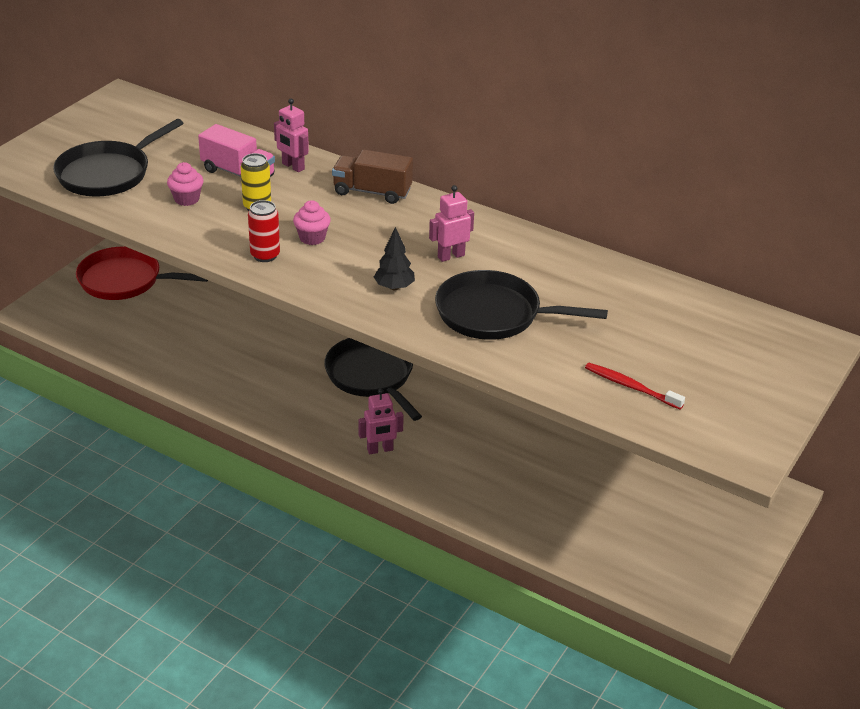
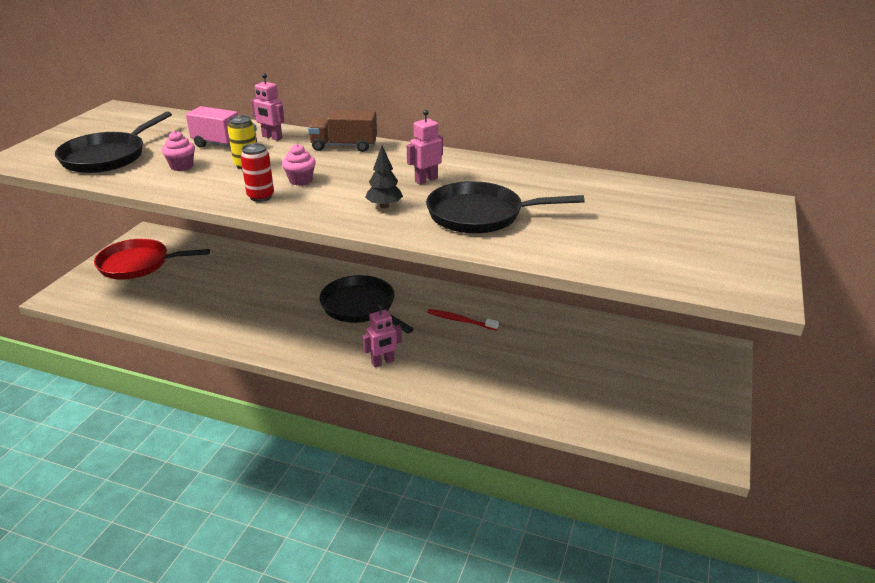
camera: 10 degrees left, 5 degrees down
(631, 387) = (627, 253): red toothbrush -> red toothbrush (461, 321)

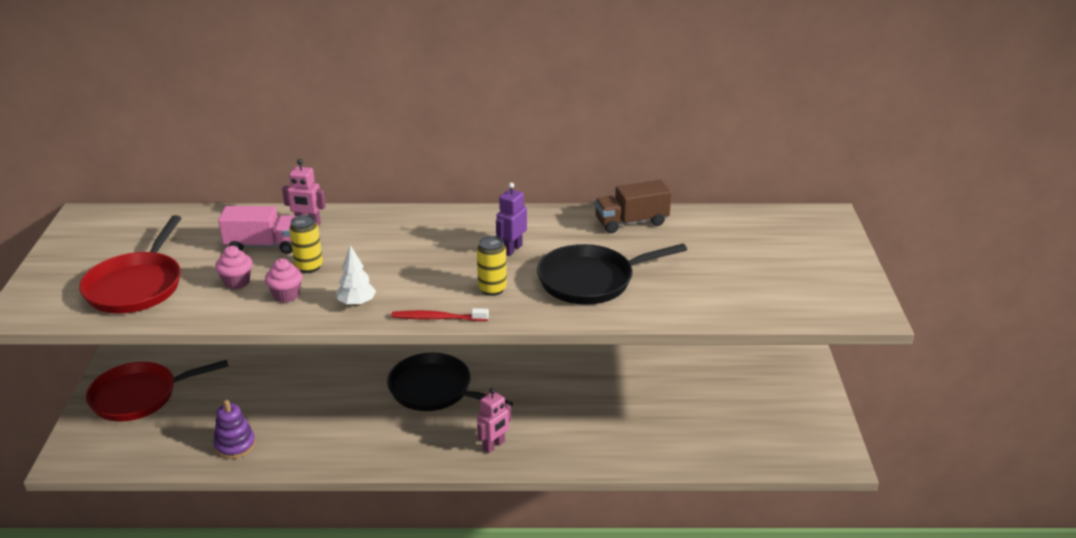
camera: 20 degrees left, 0 degrees up
(107, 157) = (136, 286): black pan -> red pan
(179, 314) = (235, 445): none -> purple stacking toy
(260, 196) = (357, 303): red can -> white tree
(300, 180) = (383, 275): pink cupcake -> pink cupcake (286, 295)
(344, 146) = (397, 222): brown truck -> brown truck (631, 222)
(384, 206) = (492, 289): black tree -> yellow can
(426, 180) = (512, 249): pink robot -> purple robot
(461, 321) = (547, 381): red toothbrush -> red toothbrush (438, 318)

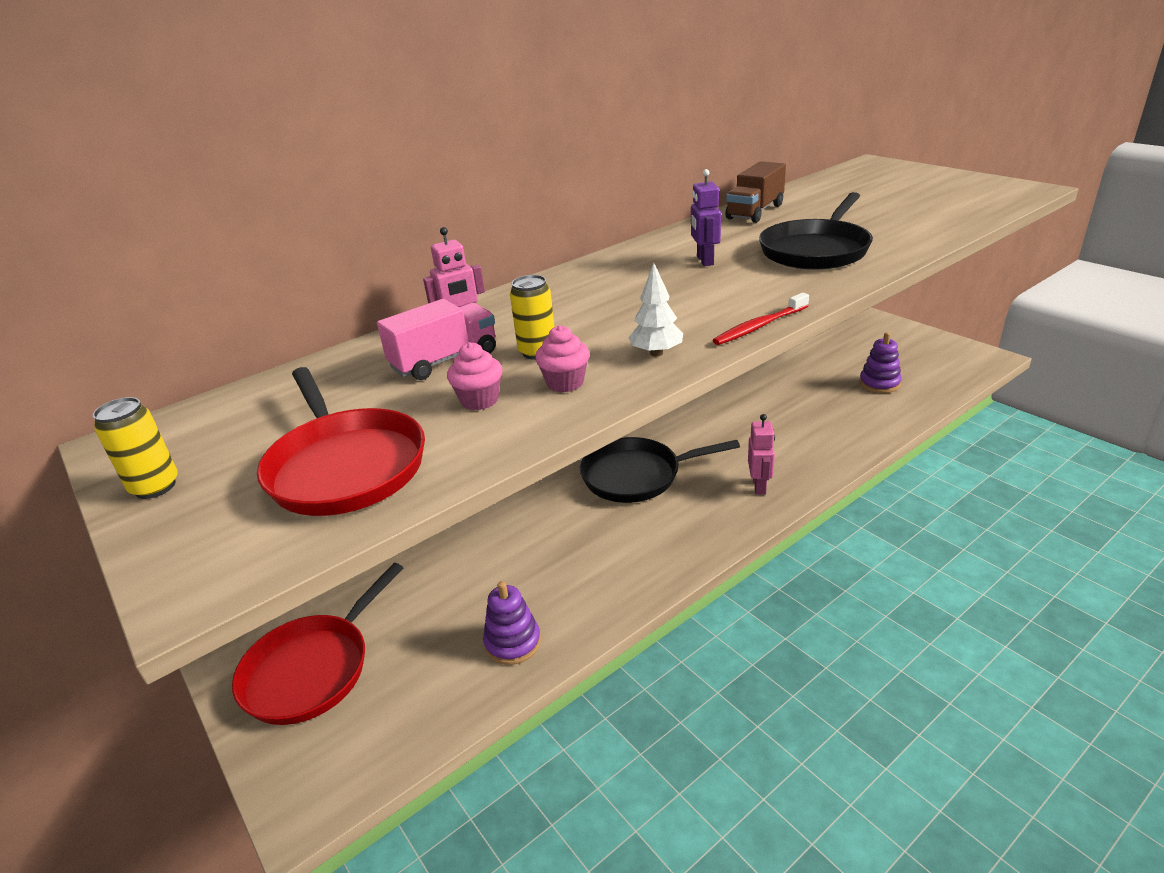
camera: 35 degrees left, 0 degrees up
(492, 289) = (754, 288): yellow can -> yellow can (155, 487)
(708, 426) = (879, 383): none -> purple stacking toy

